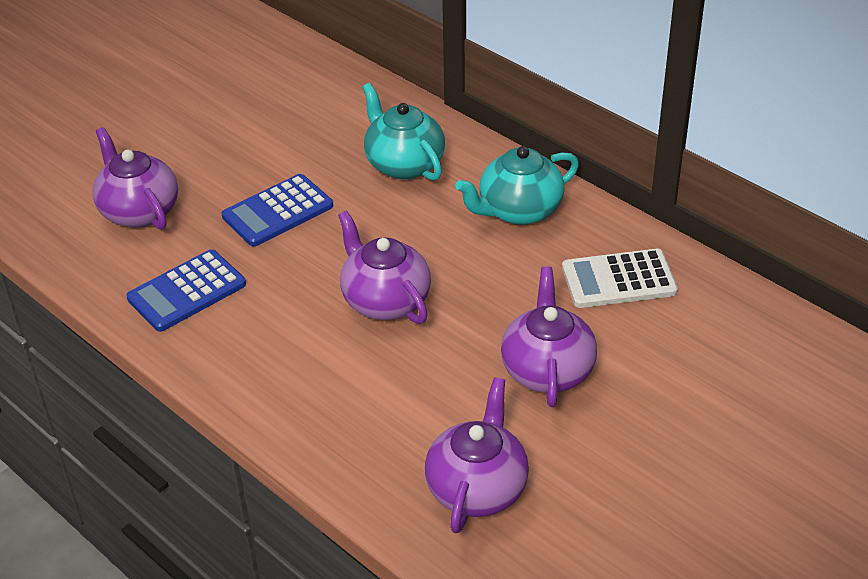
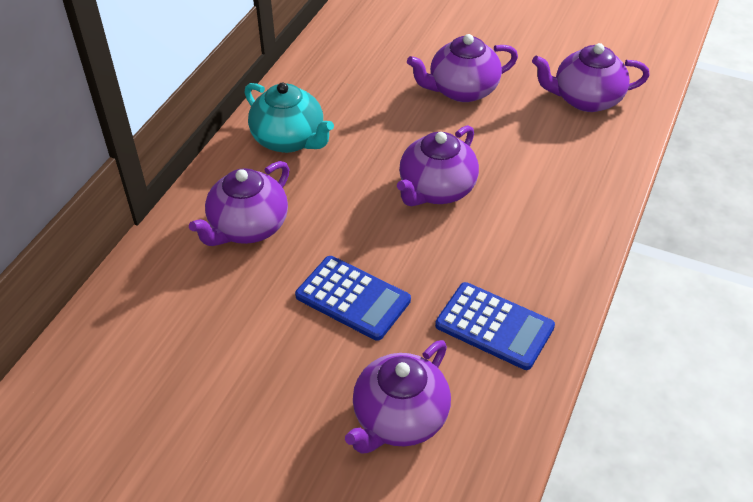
camera: 110 degrees left, 5 degrees up
(404, 164) = (247, 227): turquoise teapot -> purple teapot
(619, 280) = (351, 74): white calculator -> none

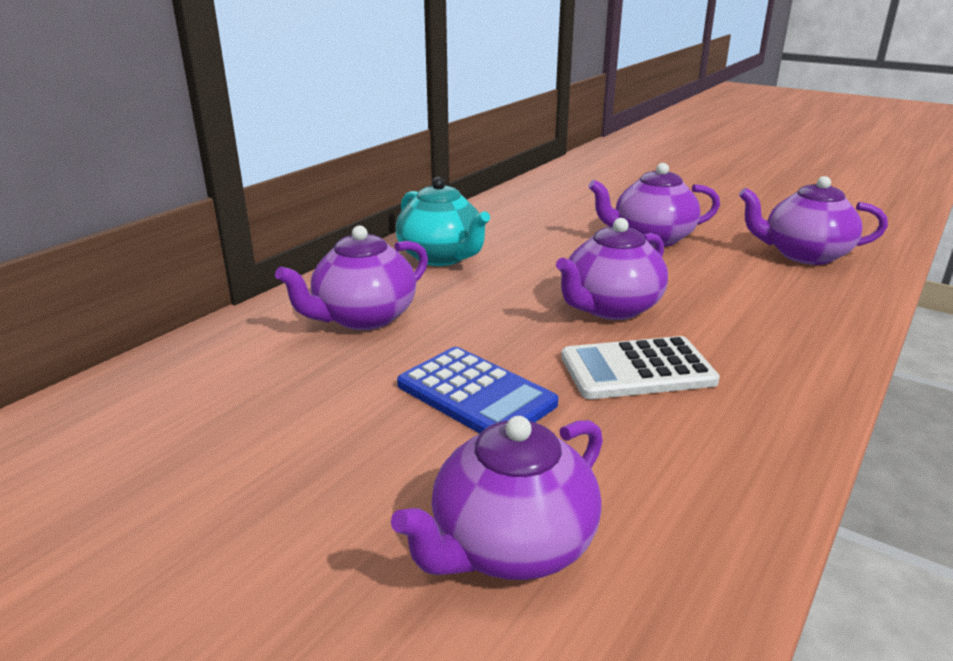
camera: 10 degrees right, 20 degrees down
(461, 257) = (637, 370): none -> white calculator
(494, 326) = (682, 447): blue calculator -> none

